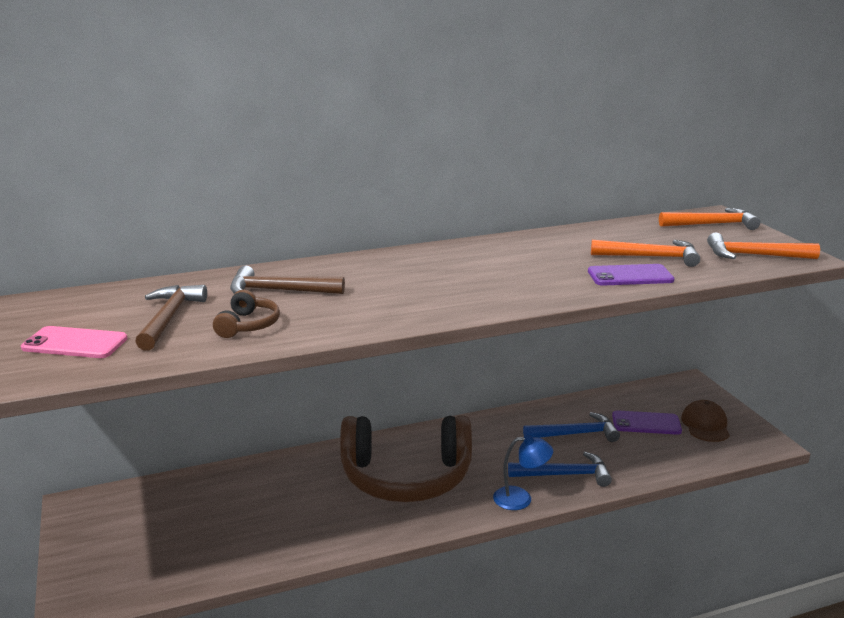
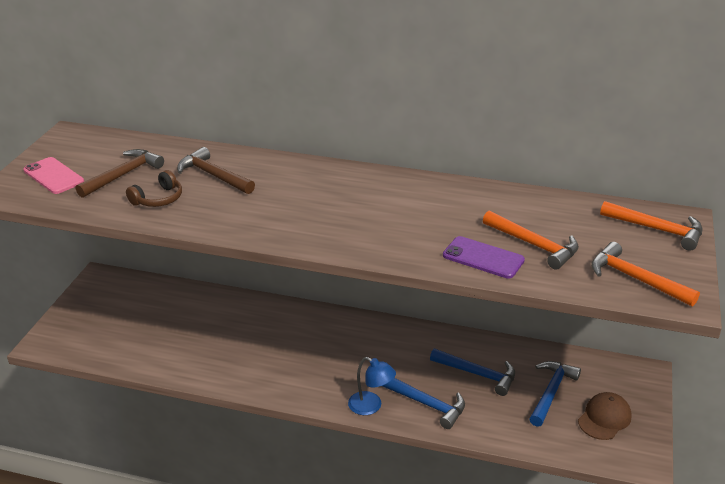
camera: 35 degrees right, 10 degrees up
(406, 477) = (310, 350): brown headphones -> none
(646, 423) = (551, 392): purple phone -> blue hammer

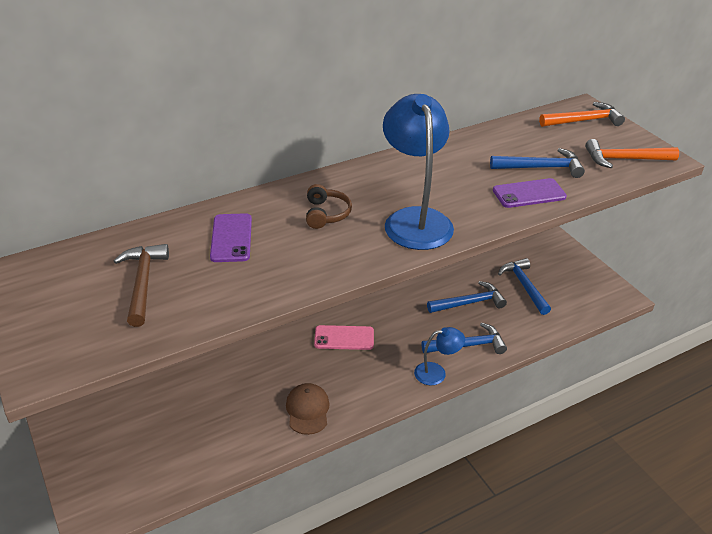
camera: 45 degrees left, 5 degrees up
(53, 176) = (67, 324): pink phone -> pink phone (344, 338)
(158, 199) = (218, 285): brown headphones -> brown headphones (326, 214)
(213, 175) = (231, 238): brown hammer -> purple phone
(354, 228) = (415, 219): none -> blue lamp
(534, 245) = (541, 168): orange hammer -> blue hammer
(604, 418) = (571, 283): brown cap -> brown cap (307, 410)

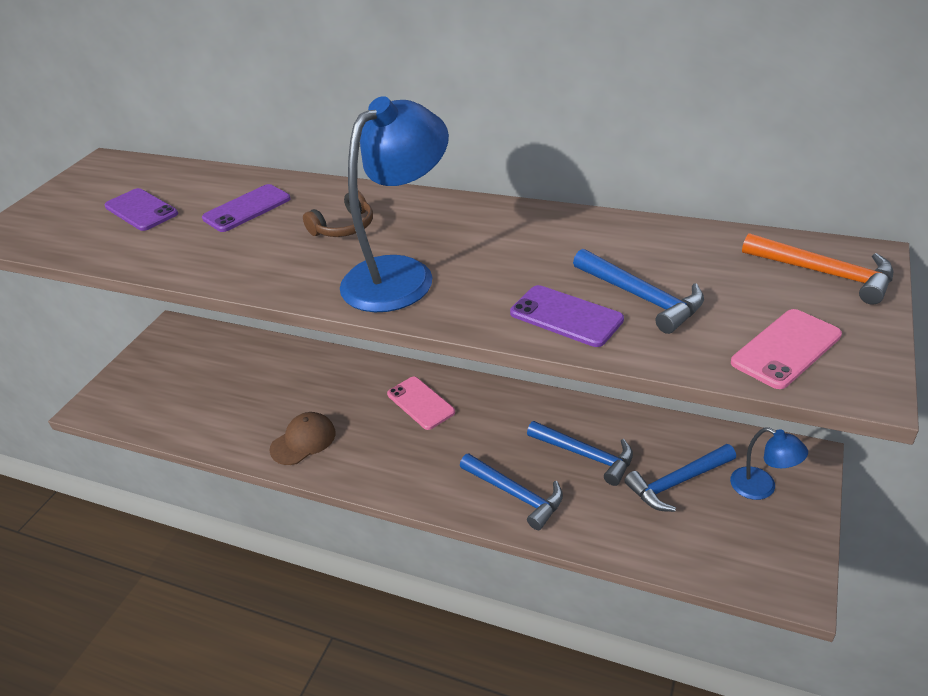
camera: 55 degrees right, 0 degrees up
(143, 283) = (141, 210): brown hammer -> purple phone
(436, 373) = (446, 496): blue lamp -> blue lamp (762, 488)
(524, 286) = (677, 482): blue hammer -> blue hammer turned 150 degrees counterclockwise
(625, 159) = (786, 349): orange hammer -> pink phone

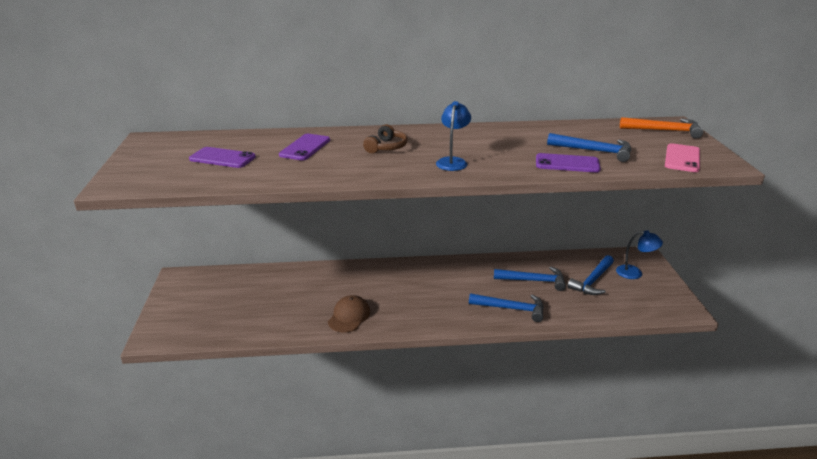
camera: 30 degrees left, 10 degrees down
(401, 274) = (452, 161): blue lamp -> blue lamp, size x0.53
(420, 403) = (411, 278): pink phone -> none

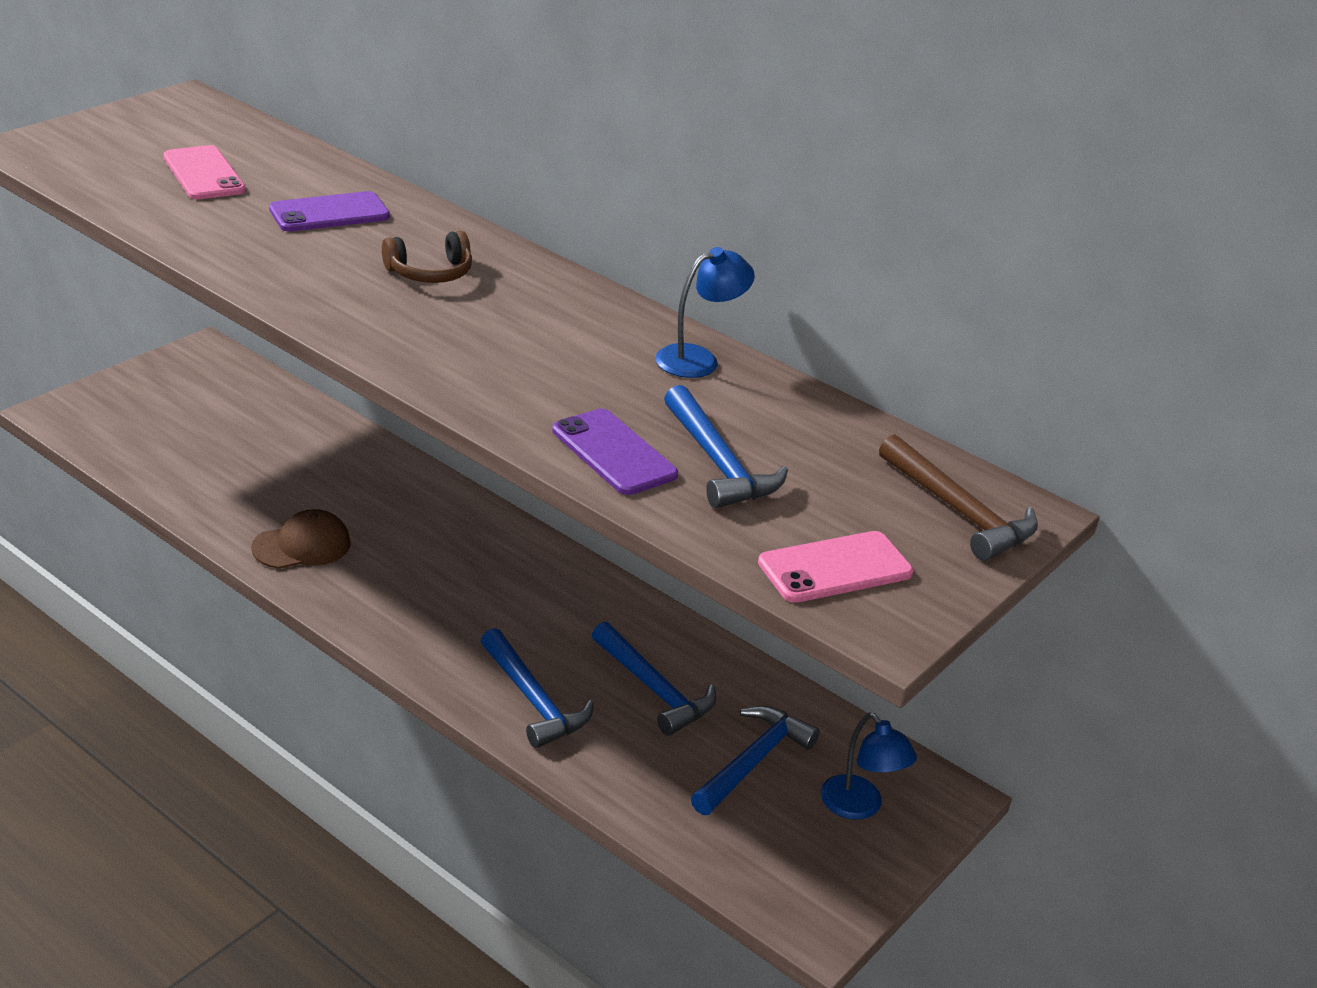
camera: 40 degrees right, 5 degrees up
(222, 158) = (204, 174): purple phone -> pink phone
(452, 161) = (459, 346): blue lamp -> blue lamp (698, 359)
(592, 281) = (752, 762): blue hammer -> blue hammer turned 135 degrees clockwise
(664, 131) = (959, 511): orange hammer -> brown hammer

